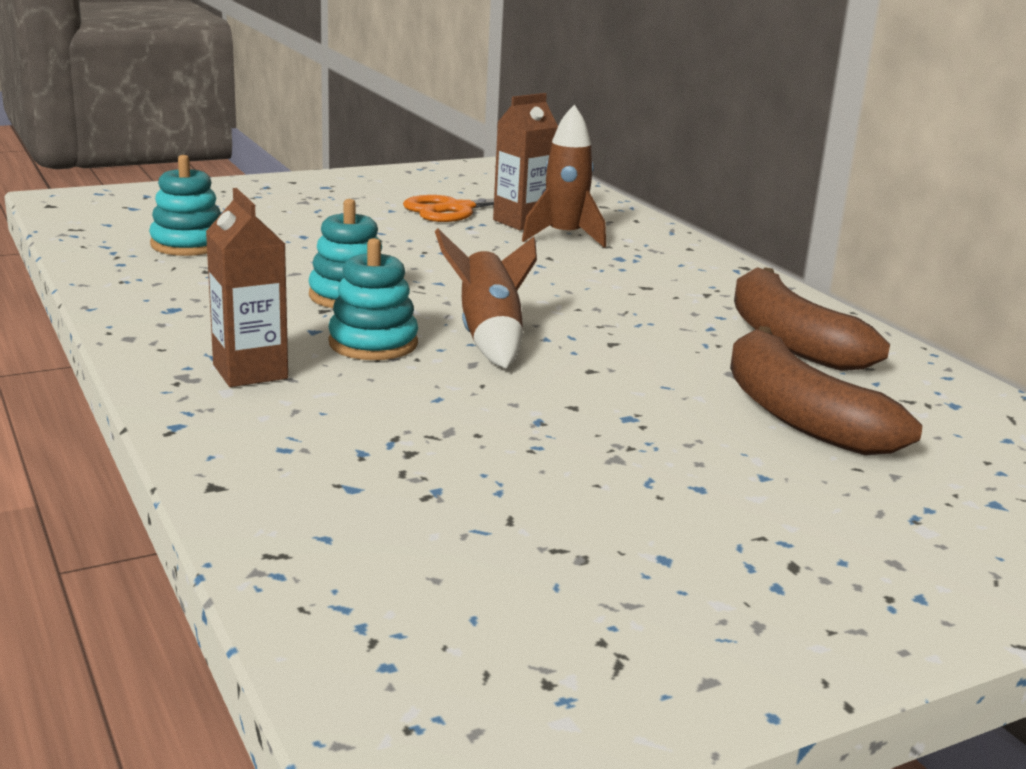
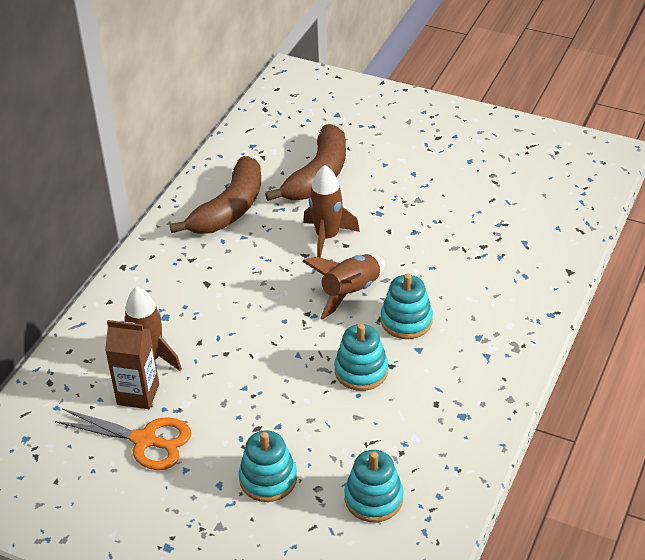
camera: 125 degrees left, 20 degrees up
(250, 372) = (484, 333): brown carton -> none
(310, 225) = (268, 479): none -> turquoise stacking toy
(628, 367) = (327, 237): none -> brown rocket

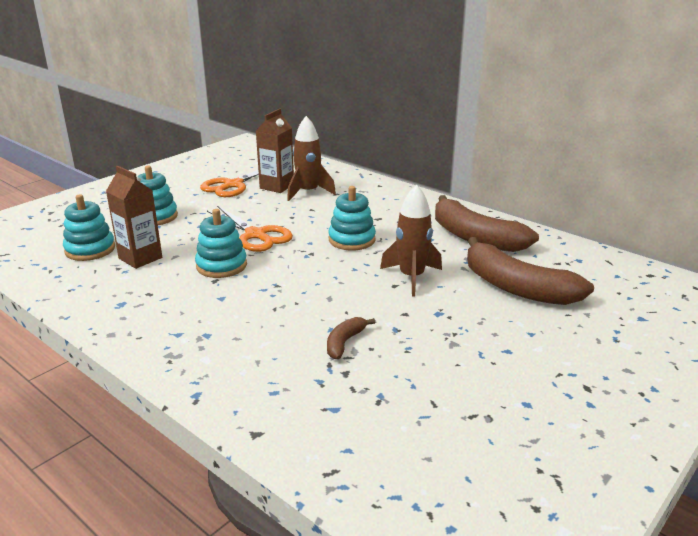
camera: 105 degrees right, 15 degrees down
(283, 368) = (256, 235): none -> orange scissors
(350, 292) = (324, 276): brown rocket -> none
(373, 443) = (140, 258): none -> brown carton
(406, 321) = (263, 298): turquoise stacking toy -> turquoise stacking toy (352, 240)
(447, 255) = (344, 342): none -> brown banana

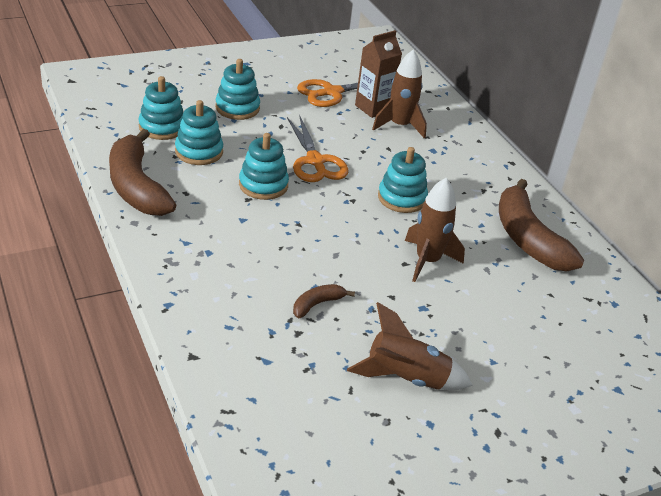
camera: 20 degrees right, 10 degrees up
(140, 258) = (199, 152): brown carton -> turquoise stacking toy
(473, 374) = (406, 378): none -> brown rocket
(517, 287) = (521, 310): brown banana -> brown banana (136, 187)

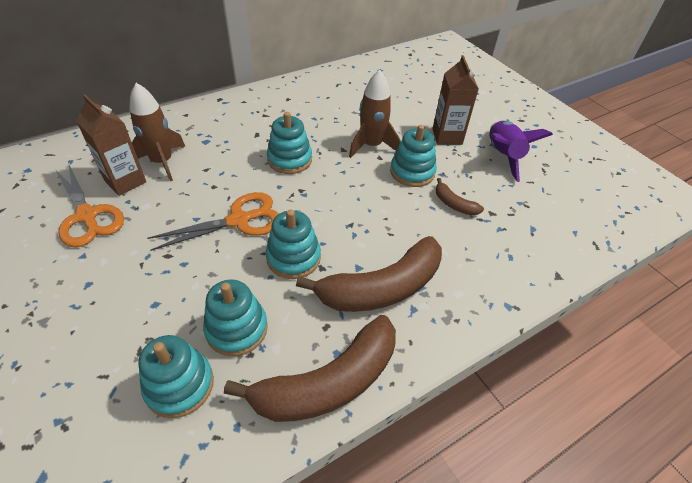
camera: 95 degrees left, 10 degrees up
(237, 108) = (124, 304): turquoise stacking toy -> turquoise stacking toy (412, 172)
(406, 378) = (502, 156): brown rocket -> purple rocket
(449, 333) = (447, 136): none -> brown carton
(527, 239) = (324, 97): brown banana -> brown banana (382, 288)

